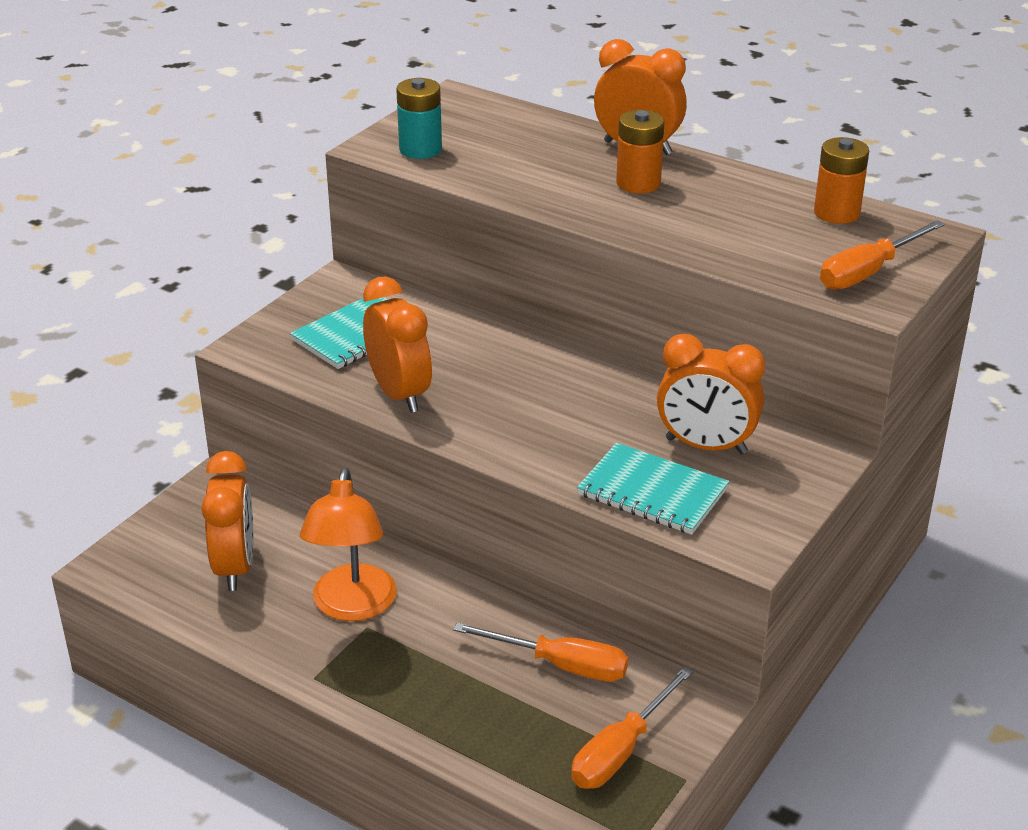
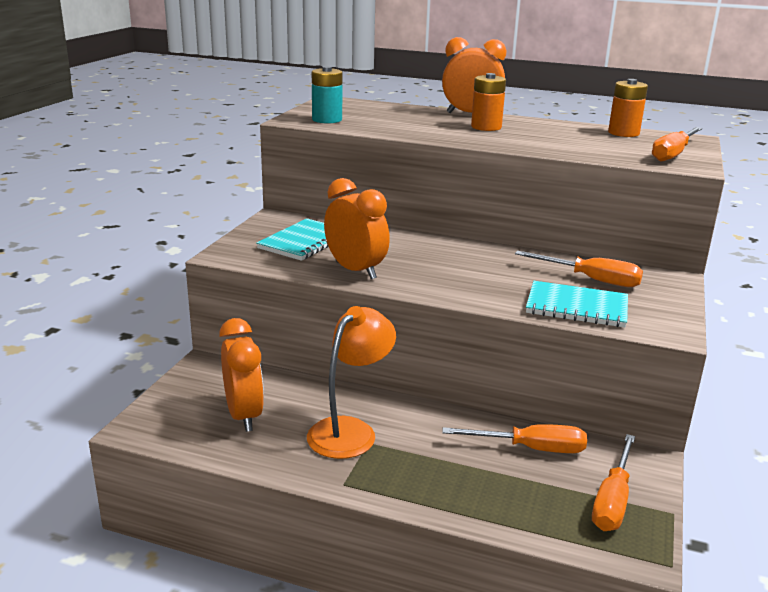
camera: 15 degrees left, 10 degrees down
(352, 606) = (350, 430): orange lamp -> orange lamp turned 135 degrees counterclockwise
(706, 446) = (591, 280): orange clock -> orange screwdriver

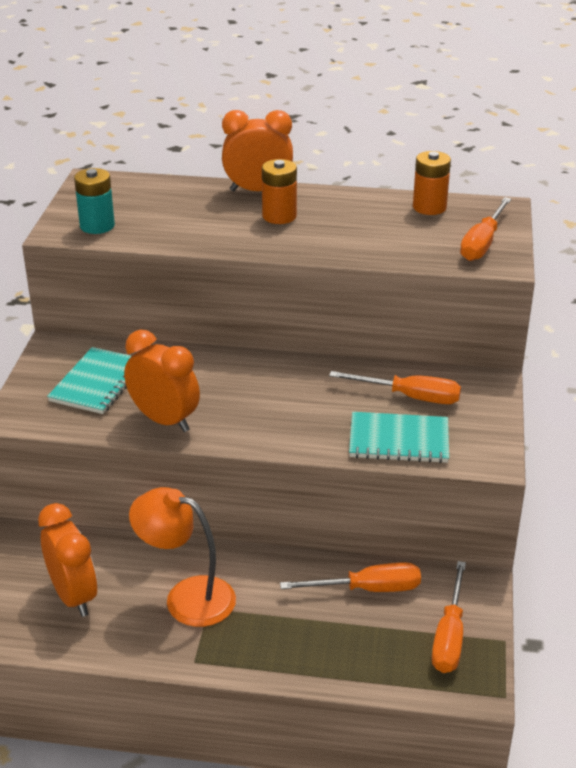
camera: 10 degrees left, 10 degrees up
(350, 430) = (187, 597): orange lamp -> orange lamp turned 90 degrees counterclockwise

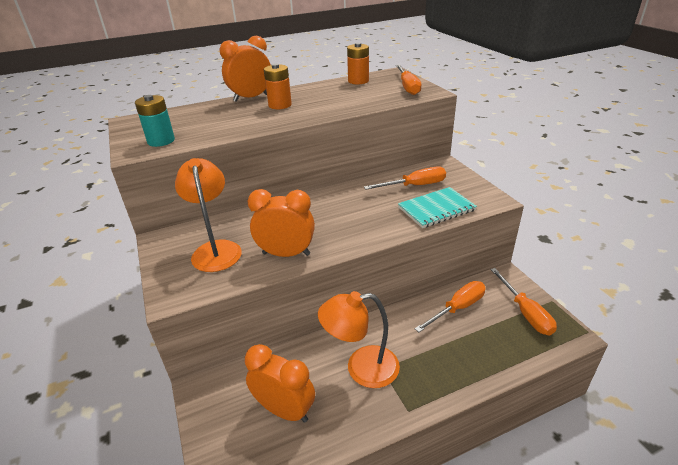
camera: 30 degrees left, 0 degrees up
(98, 383) = (216, 249): turquoise notebook -> orange lamp

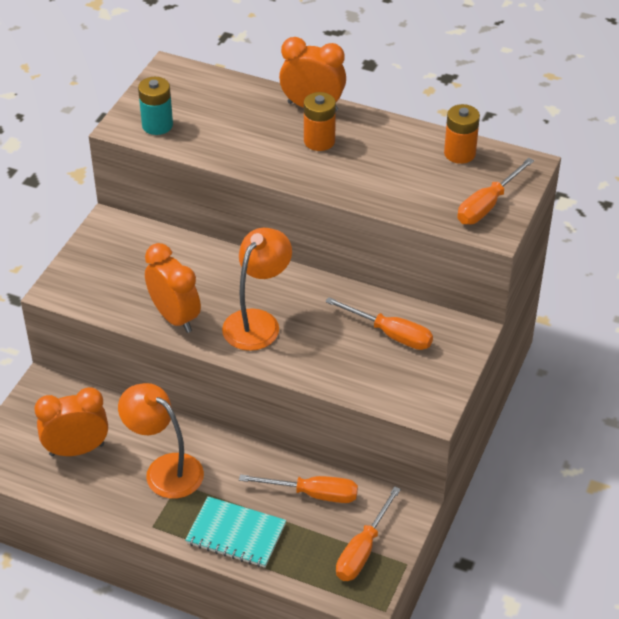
camera: 45 degrees right, 10 degrees up
(216, 249) = (133, 269): orange lamp -> orange lamp (257, 322)
(284, 410) = (77, 449): orange clock -> orange clock turned 90 degrees counterclockwise
(436, 209) = (362, 376): turquoise notebook -> turquoise notebook (236, 534)

